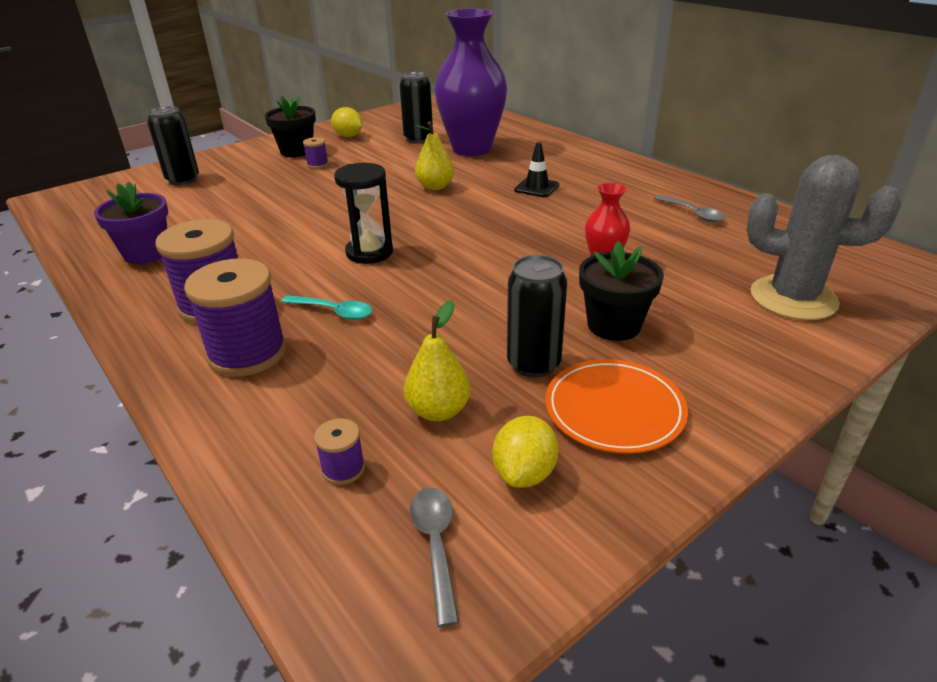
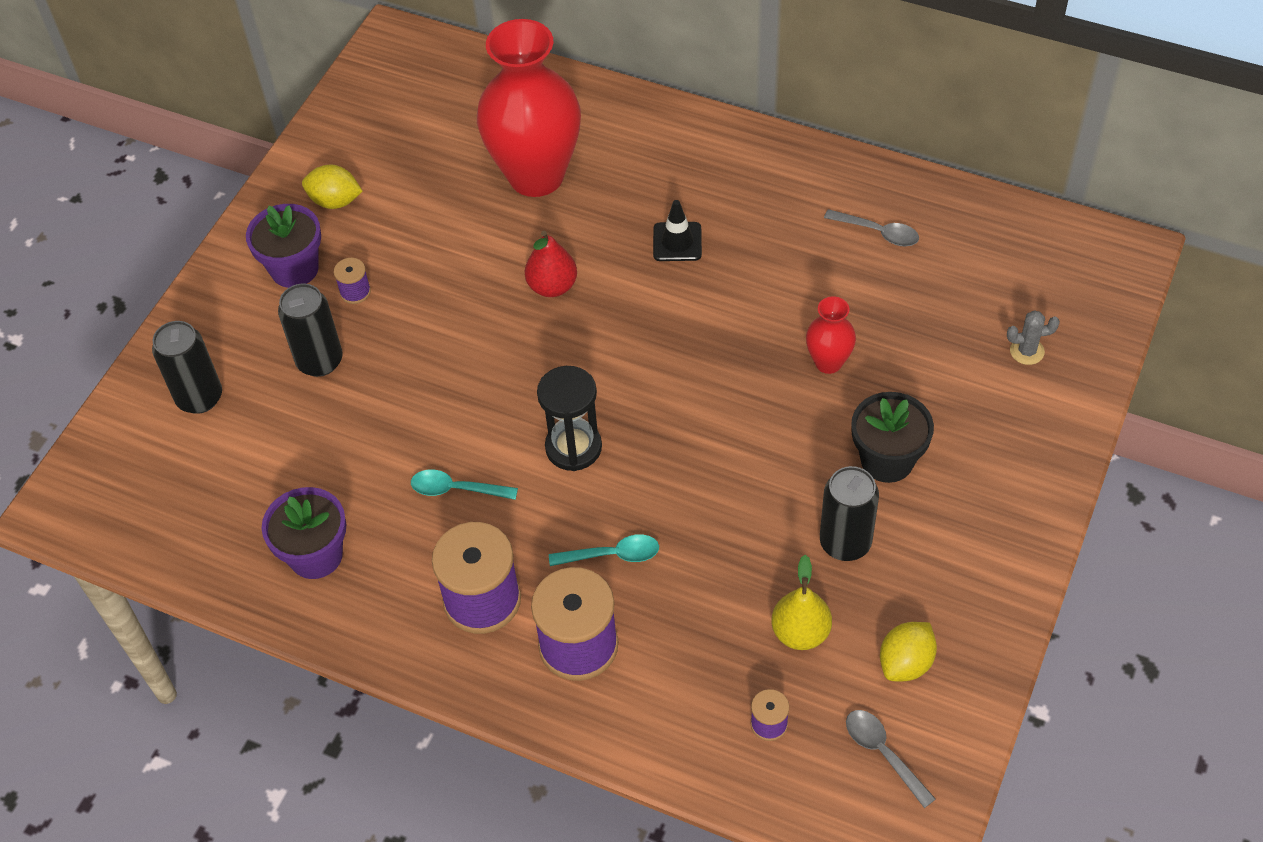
camera: 25 degrees left, 20 degrees up
(270, 250) = (456, 489): none -> turquoise spoon
(296, 151) = (294, 269): black flower pot -> purple flower pot
(418, 138) = (442, 173): black can -> black can (320, 361)
(435, 187) = (552, 286): yellow pear -> red pear
(471, 149) = (536, 176): purple vase -> red vase
(524, 473) = (906, 663): yellow lemon -> yellow lemon turned 45 degrees clockwise
(614, 409) = (938, 566): orange plate -> none
(793, 298) = (1027, 351): grey cactus -> grey cactus, size x0.41

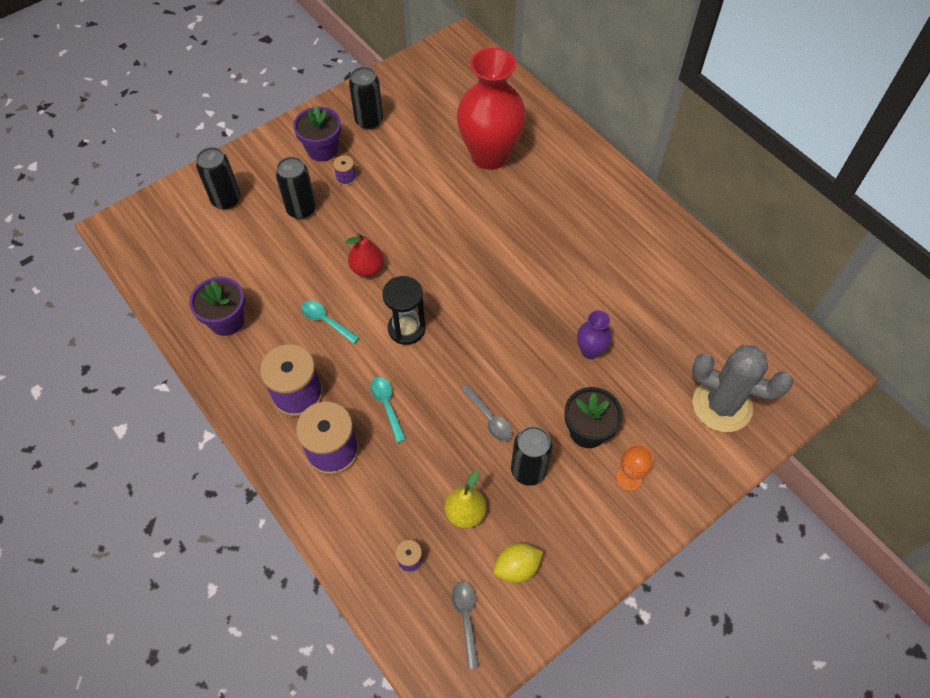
camera: 25 degrees right, 5 degrees up
(335, 201) = (369, 121): yellow lemon -> black can
(552, 286) = (456, 226): red pear -> red pear (367, 268)
(612, 555) = (387, 405): turquoise spoon -> turquoise spoon turned 135 degrees counterclockwise
(677, 242) = (546, 233): black traffic cone -> none
(828, 362) = (590, 351): red vase -> purple vase
(878, 232) = (673, 283): grey spoon -> grey spoon (489, 418)
(971, 491) = (628, 478): none -> orange goblet
(1027, 351) = (722, 405): grey cactus -> grey cactus, size x2.46

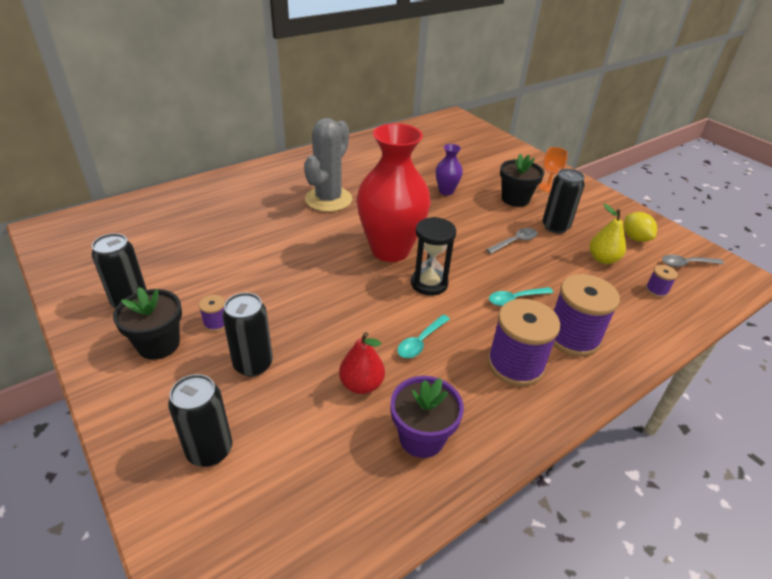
camera: 90 degrees left, 20 degrees down
(322, 150) = (158, 344): purple flower pot -> black flower pot
(367, 268) = (353, 308): red pear -> red pear (361, 384)
(489, 155) = (226, 222): red vase -> red vase (390, 250)
(722, 405) = (484, 150): grey cactus -> grey cactus (328, 199)

